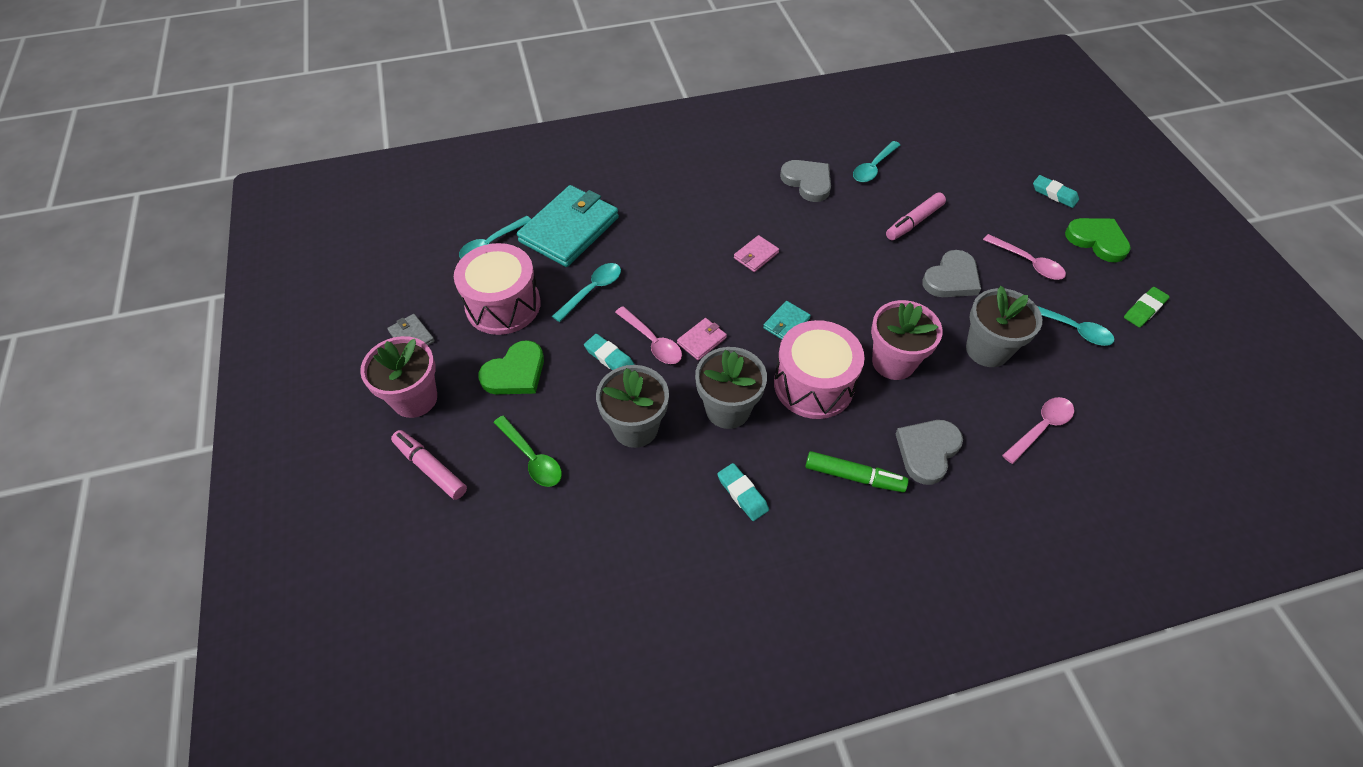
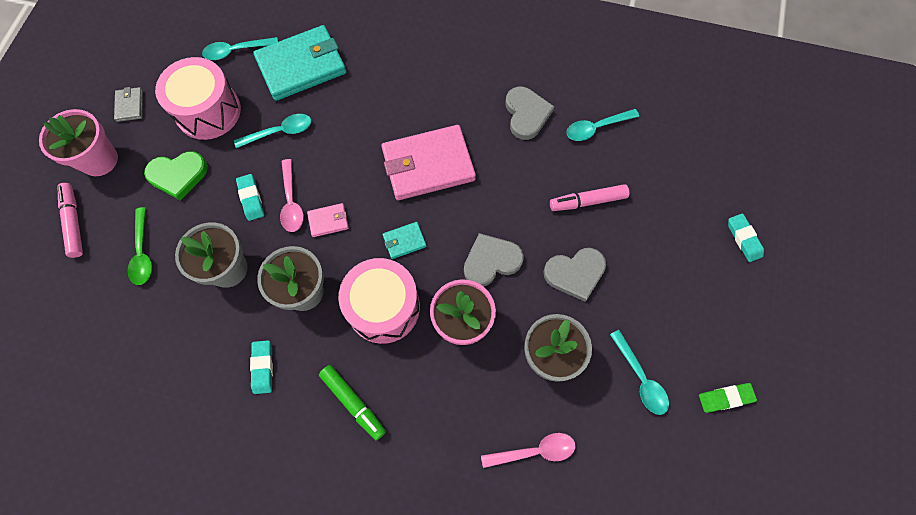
camera: 30 degrees right, 15 degrees up
(756, 255) = (428, 165): pink wallet -> pink wallet, size x2.29
(927, 451) = (426, 416): grey heart -> grey heart (491, 261)
(1028, 263) = (657, 295): pink spoon -> none
(1097, 240) = (743, 307): green heart -> none

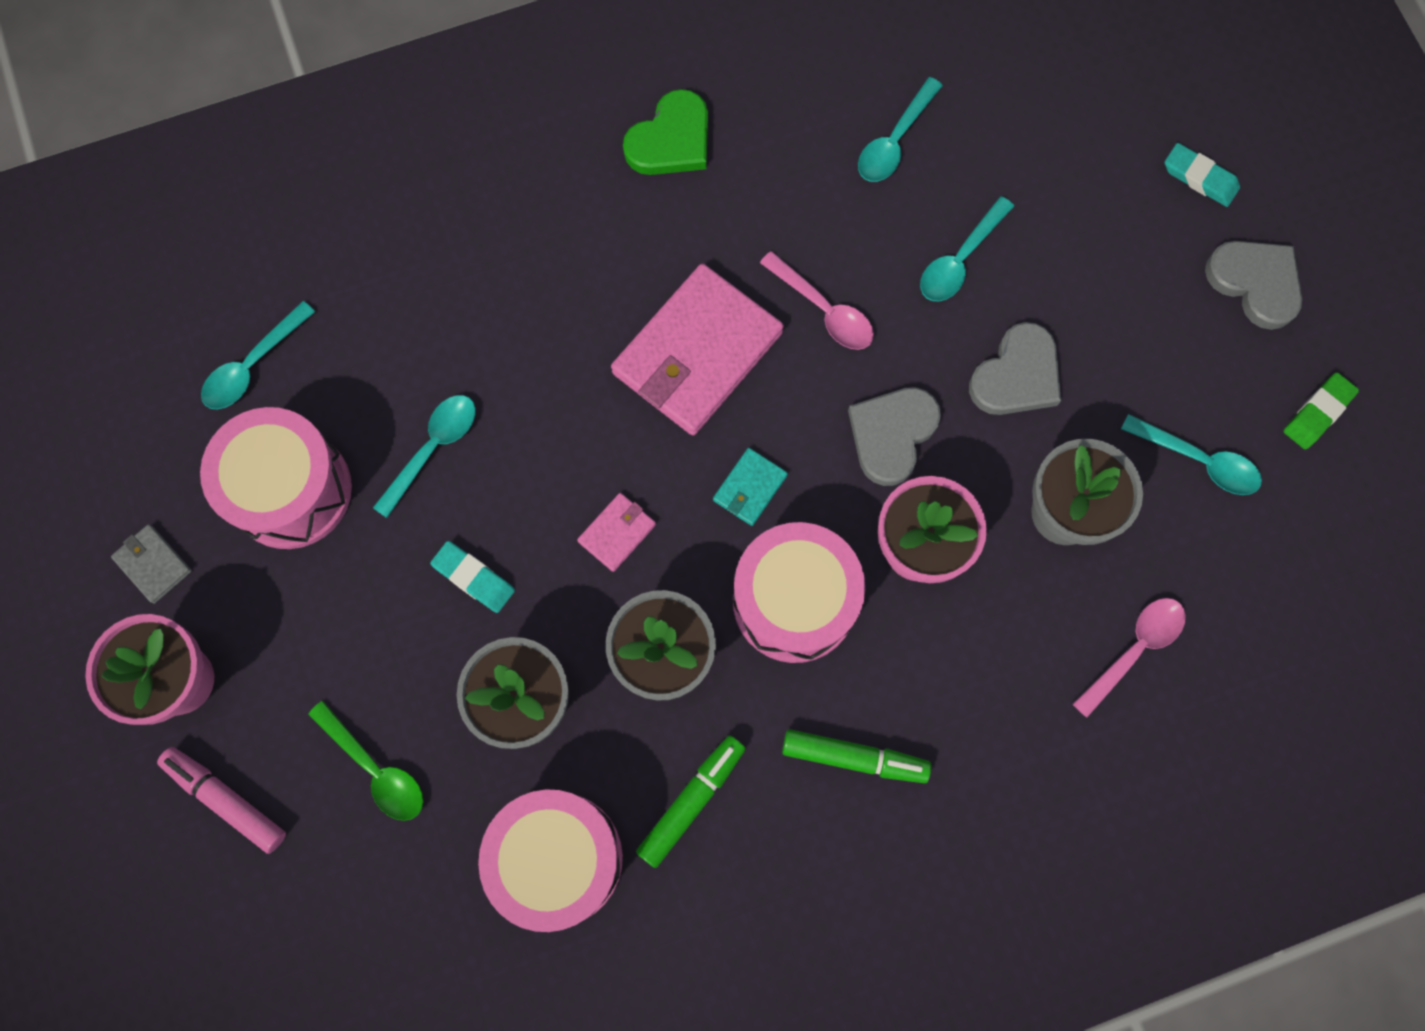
camera: 35 degrees left, 5 degrees up
(178, 175) = (329, 619): green heart -> green heart (671, 140)
(183, 350) = (558, 858): none -> pink drum
(263, 367) = (692, 801): turquoise eraser -> green marker
(291, 202) = (539, 542): pink spoon -> pink spoon (823, 310)
(301, 66) = (380, 323): turquoise wallet -> none
(526, 114) = (781, 183): grey heart -> grey heart (1255, 283)
(587, 201) = (960, 259): pink marker -> turquoise spoon

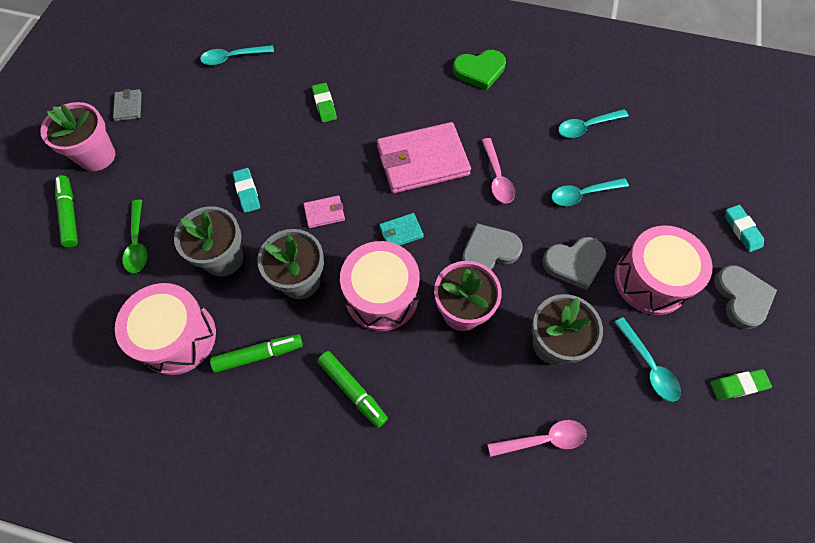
camera: 35 degrees right, 10 degrees down
(226, 799) = (70, 214): pink marker -> green marker
(291, 490) = (205, 112): pink drum -> pink drum (651, 280)
(433, 449) = (275, 130): turquoise spoon -> none
(474, 354) = (324, 105): none -> green eraser

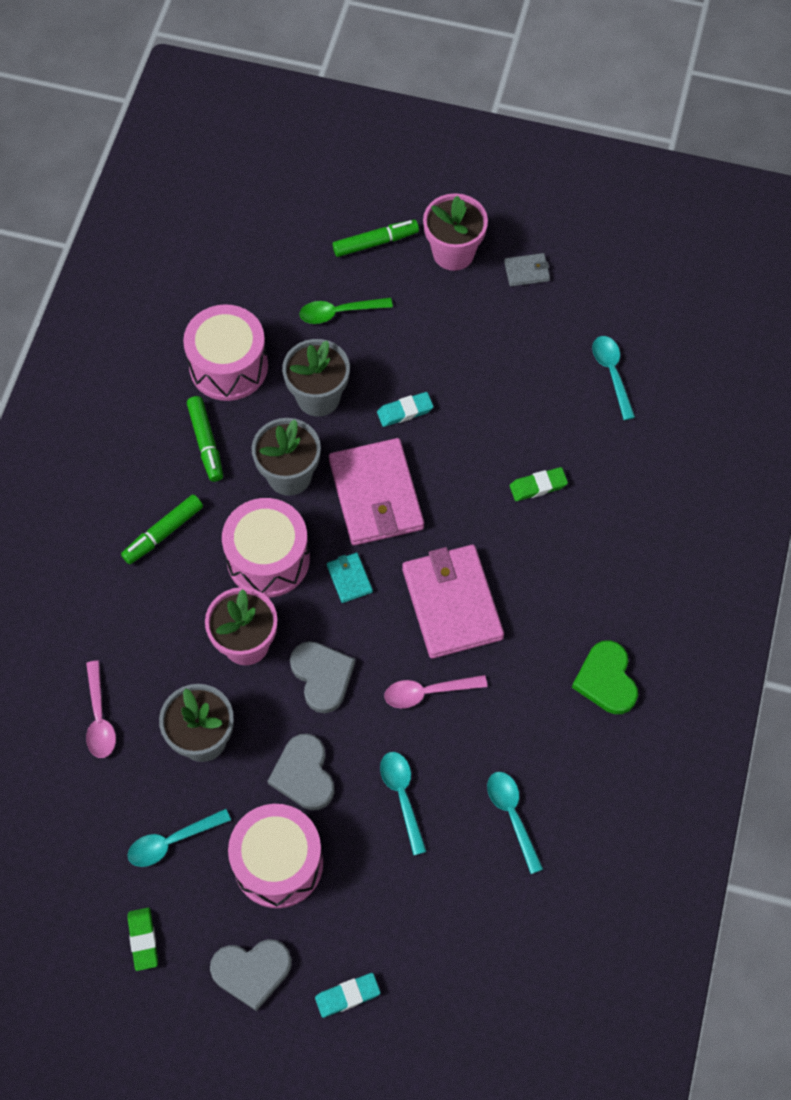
camera: 90 degrees right, 0 degrees up
(324, 213) = (376, 495): pink wallet -> pink wallet, size x2.29

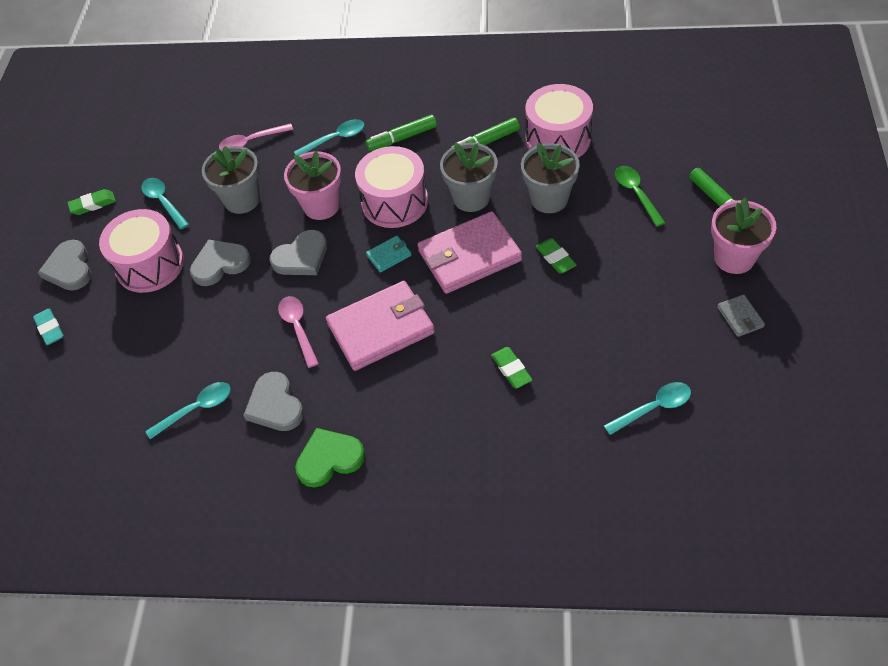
camera: 85 degrees right, 10 degrees down
(163, 533) = (402, 138): green marker -> green marker turned 60 degrees counterclockwise
(402, 796) = (207, 330): turquoise spoon -> turquoise spoon (335, 139)
(405, 411) = (555, 258): turquoise eraser -> green eraser
(527, 728) = (275, 405): none -> grey heart

